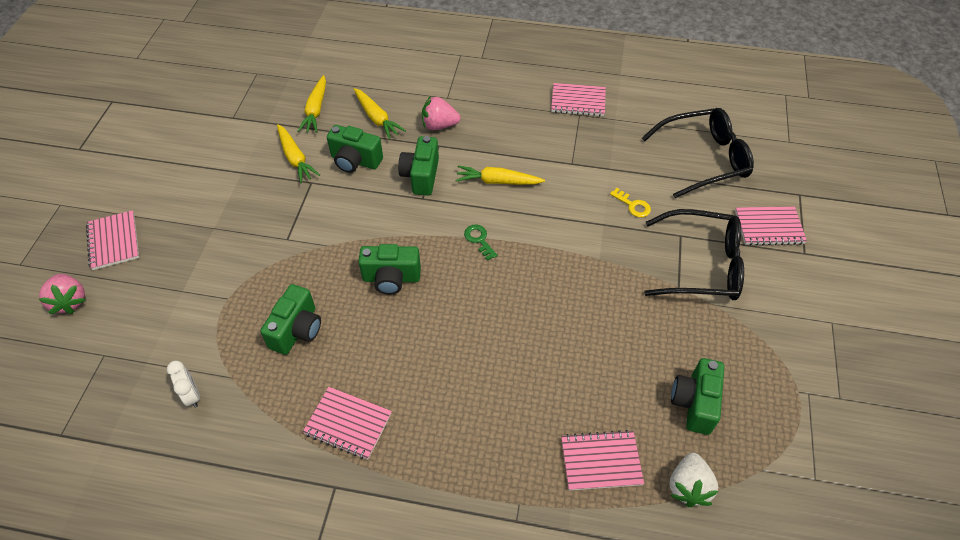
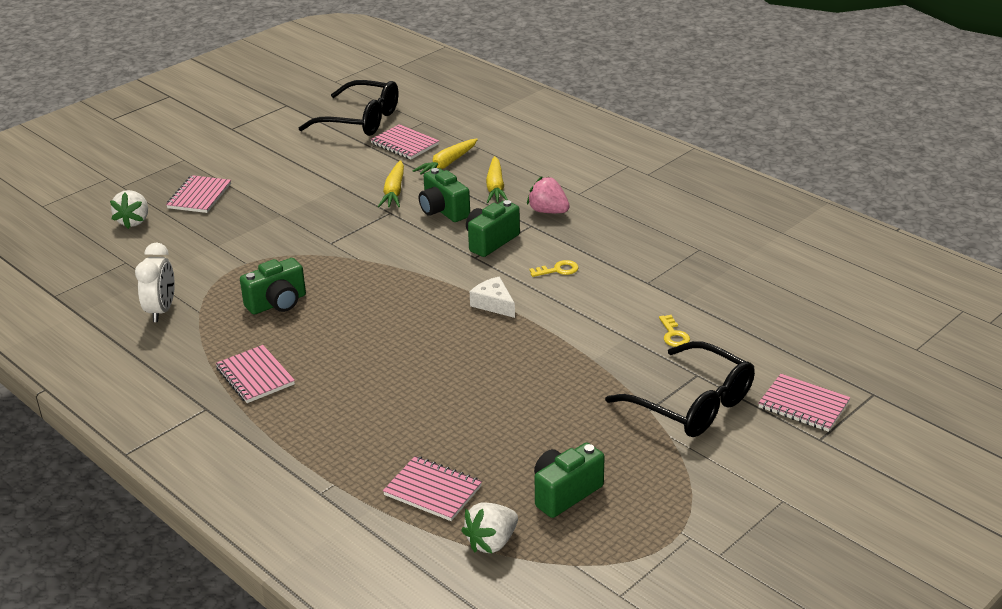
camera: 35 degrees right, 20 degrees down
(70, 301) = (134, 221): pink strawberry -> white strawberry
(192, 395) = (161, 311): white clock -> white clock, size x1.52
(391, 278) = (388, 300): green camera -> none
(479, 240) = (494, 304): green key -> white cheese
(497, 181) = (558, 270): yellow carrot -> yellow key
(578, 101) = (710, 238): pink notebook -> pink notebook (404, 144)
(704, 159) = (795, 328): black glasses -> black glasses (361, 120)

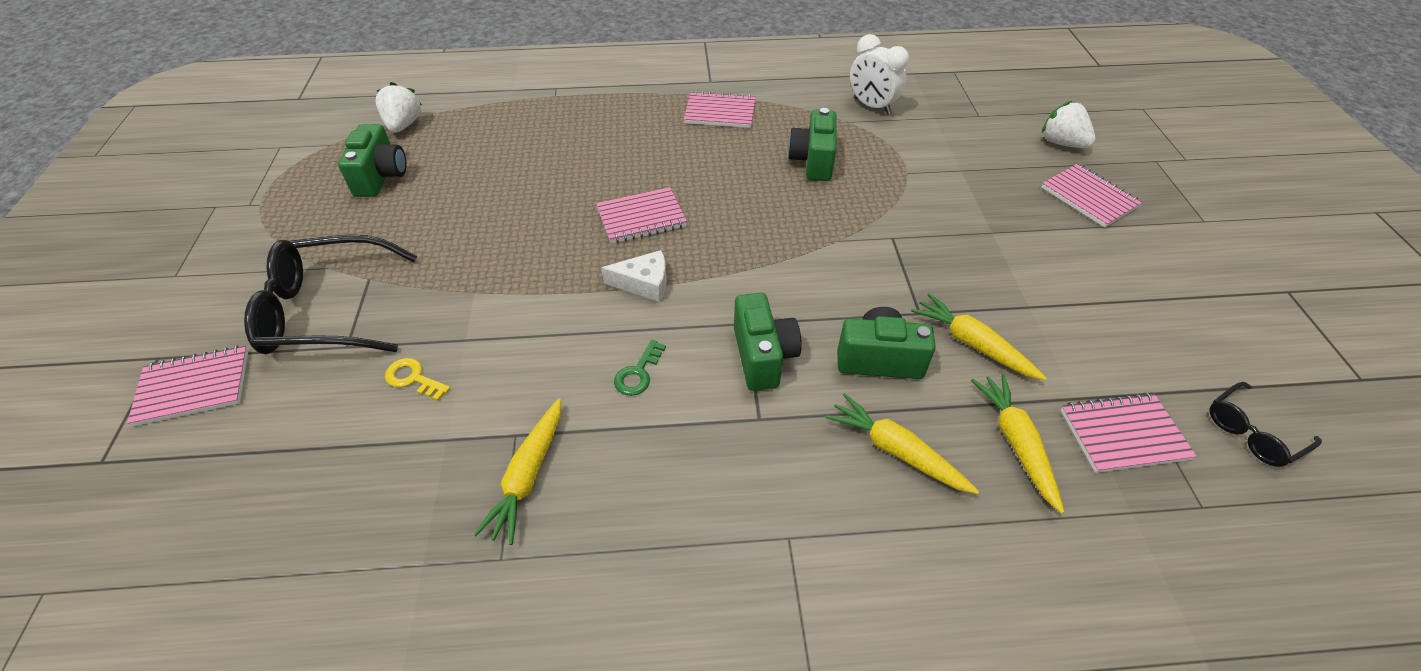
camera: 130 degrees right, 15 degrees up
(361, 120) = (1252, 432): black glasses -> black glasses, size x0.52
(433, 490) = (483, 127): pink notebook -> pink notebook (641, 218)
(548, 211) = (775, 462): pink strawberry -> none
(558, 270) = (638, 373): yellow key -> green key
(658, 265) = (528, 475): none -> yellow carrot

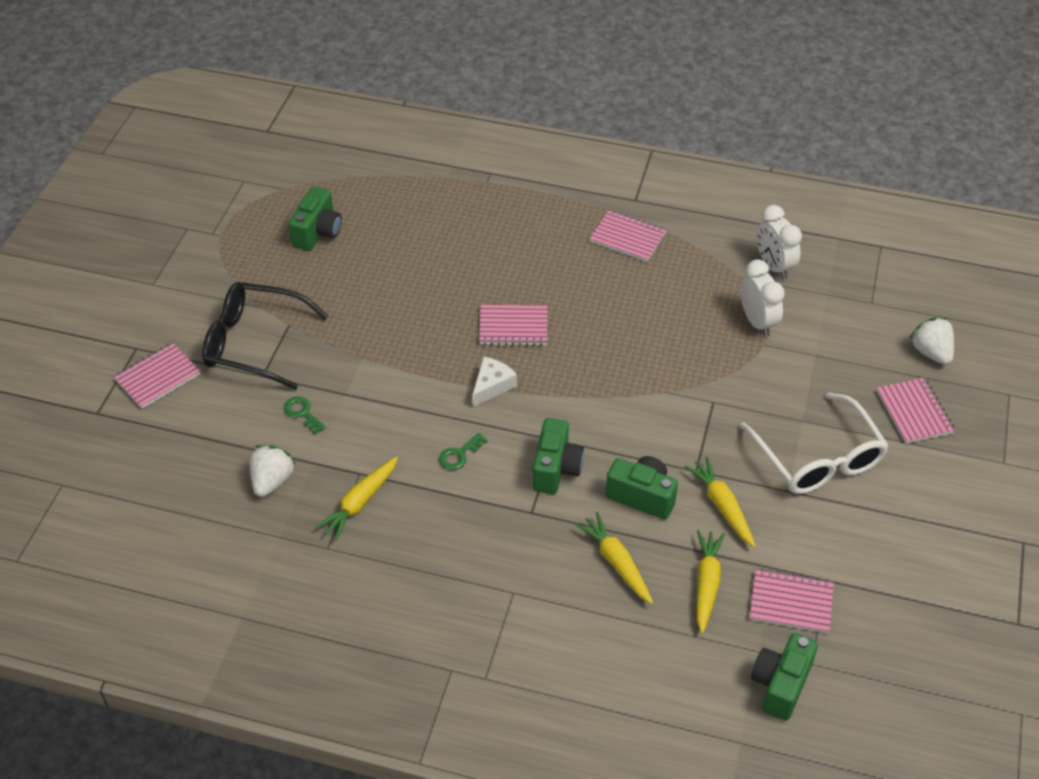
camera: 20 degrees right, 0 degrees up
(193, 387) = (157, 377): pink notebook -> pink notebook turned 45 degrees counterclockwise
(403, 125) = (348, 183): white strawberry -> white strawberry (272, 481)
(413, 378) = (302, 413): yellow key -> green key
(644, 283) = (492, 386): white cheese -> white cheese turned 75 degrees counterclockwise
(813, 161) = (685, 311): green camera -> green camera (780, 685)
(888, 155) = (757, 322): none -> white clock
(1034, 265) = (818, 458): none -> white glasses
(1252, 432) = (892, 631): black glasses -> none

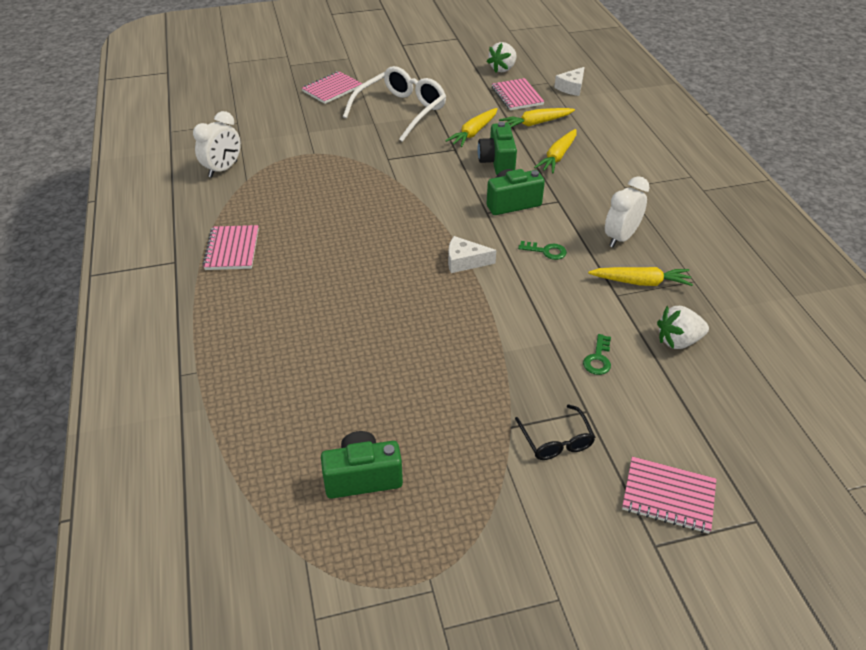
camera: 120 degrees left, 5 degrees down
(254, 343) = (556, 441): black glasses -> black glasses, size x0.52
(513, 327) = (391, 274): pink notebook -> none
(757, 322) = (292, 161): white clock -> white clock (620, 238)
(780, 685) = (571, 87): green camera -> white cheese
(931, 352) = (272, 93): white strawberry -> white strawberry (502, 69)

